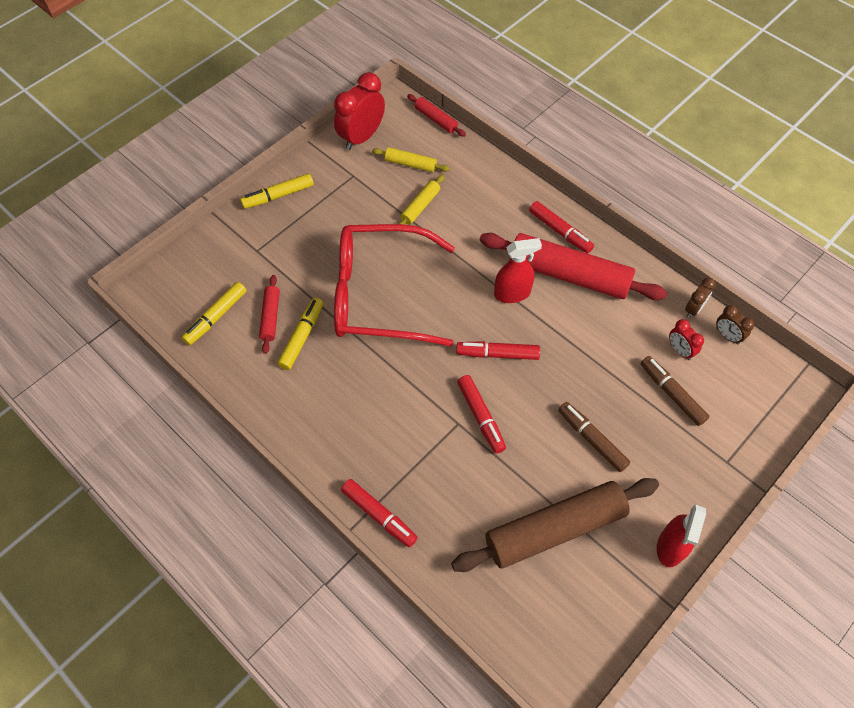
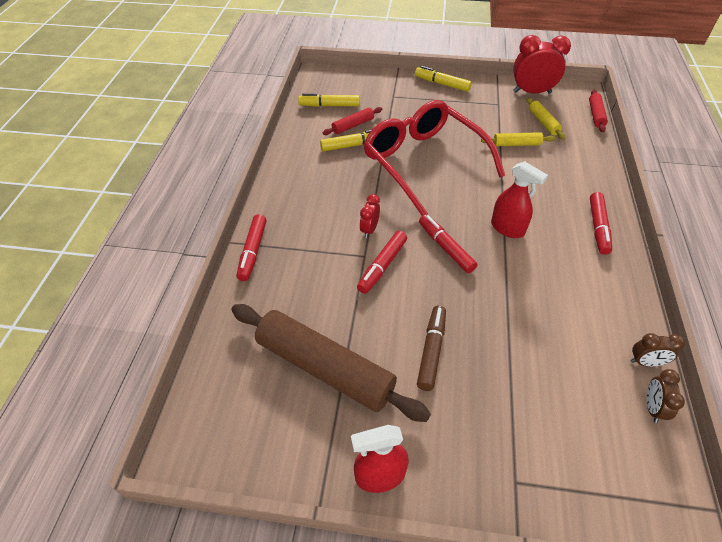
camera: 55 degrees right, 10 degrees down
(569, 275) = (566, 253): red rolling pin -> none
(671, 394) = (538, 391): brown marker -> none
(680, 350) = (589, 373): red clock -> red clock (369, 230)

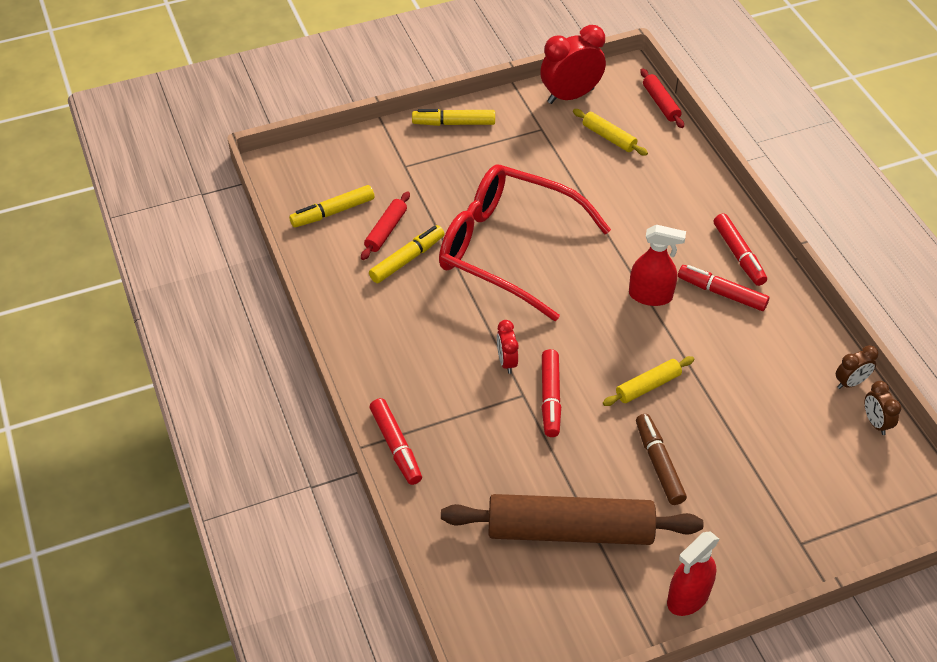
camera: 30 degrees left, 0 degrees up
(445, 247) = (601, 347): red marker -> red marker (721, 293)
(516, 144) = (596, 181): yellow rolling pin -> yellow rolling pin (648, 386)

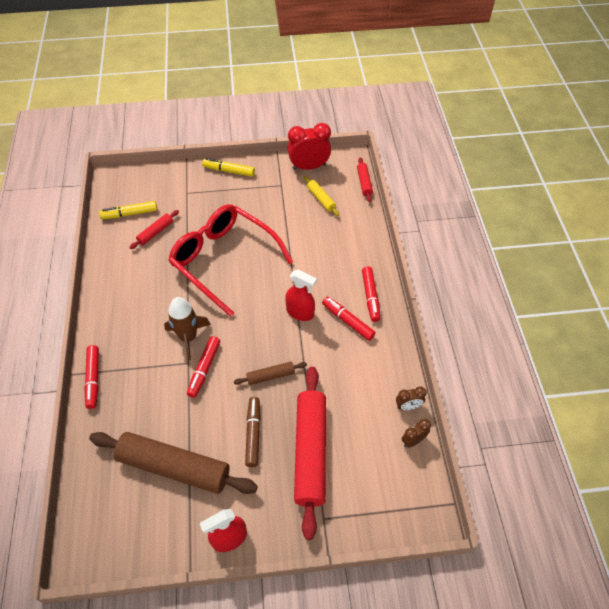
camera: 15 degrees right, 5 degrees up
(407, 259) = (159, 254): yellow marker -> none
(506, 362) = (188, 337): red clock -> brown rocket
(648, 386) = (270, 376): yellow rolling pin -> brown rolling pin
(746, 468) = (310, 452): none -> red rolling pin
(875, 423) = (413, 440): brown clock -> brown clock turned 60 degrees clockwise

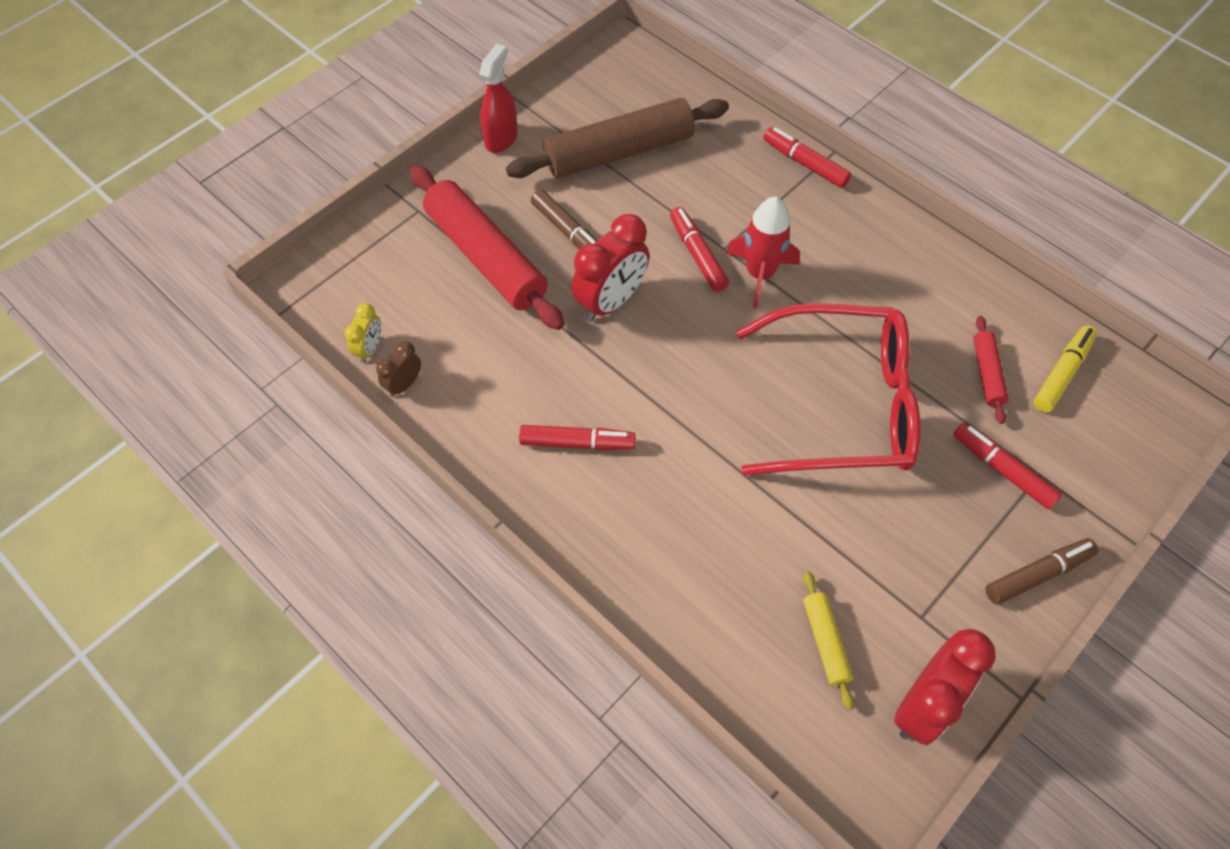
camera: 140 degrees right, 5 degrees up
(188, 337) = (760, 274): brown rocket -> red rocket
(229, 171) = (1037, 574): yellow marker -> brown marker
(270, 376) = (611, 301): brown rolling pin -> red clock
(300, 312) = (654, 407): red spray bottle -> none
(321, 199) = (825, 641): yellow rolling pin -> yellow rolling pin turned 60 degrees clockwise
(364, 182) = (789, 751): red rolling pin -> none
(370, 297) = (576, 507): red marker -> red marker (1002, 470)
(413, 440) = (370, 349): brown clock -> yellow clock

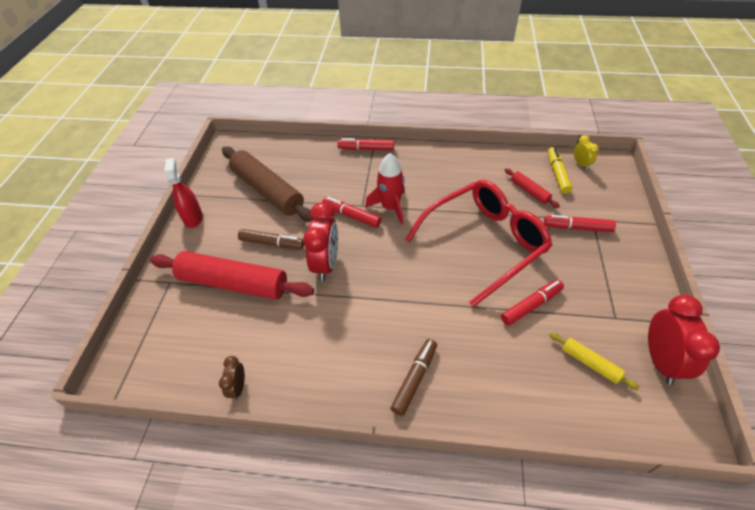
camera: 35 degrees left, 10 degrees down
(370, 349) = (197, 380): yellow clock -> yellow clock (580, 164)
(577, 443) = (372, 350): red marker -> red marker (531, 305)
(619, 152) = (267, 191): brown rolling pin -> brown rolling pin turned 75 degrees counterclockwise
(1037, 574) = (637, 263): brown marker -> brown marker (414, 379)

